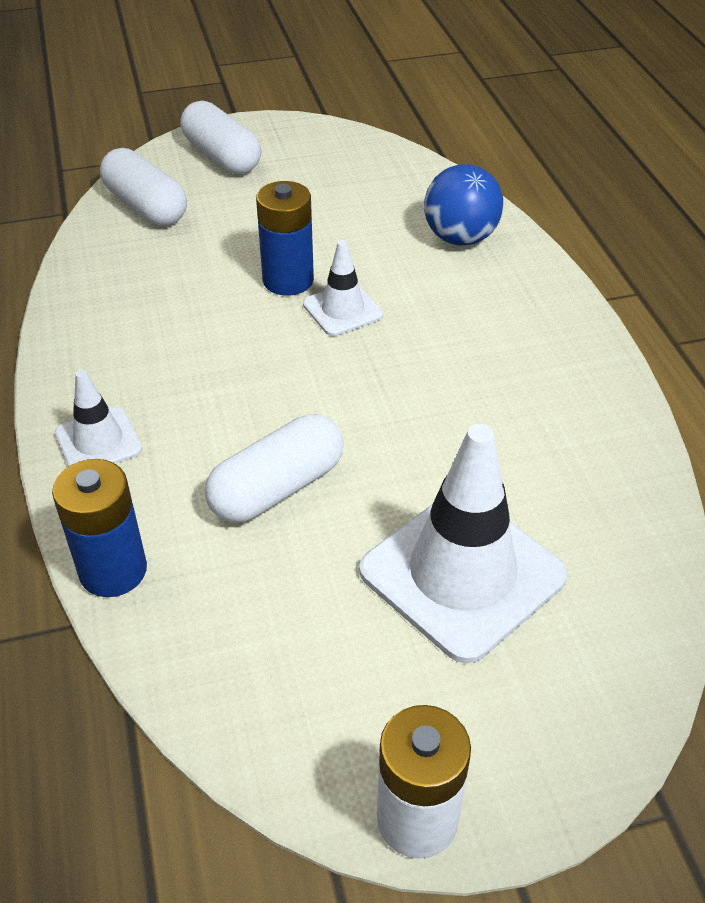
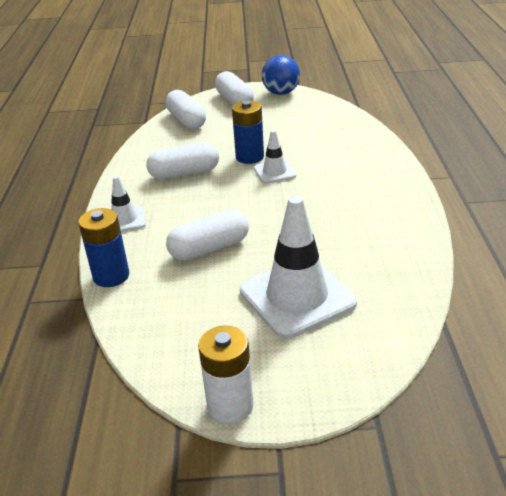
camera: 15 degrees right, 10 degrees down
(179, 326) = (184, 173): none -> white capsule
(460, 238) = (353, 144): blue ball -> blue ball (281, 93)

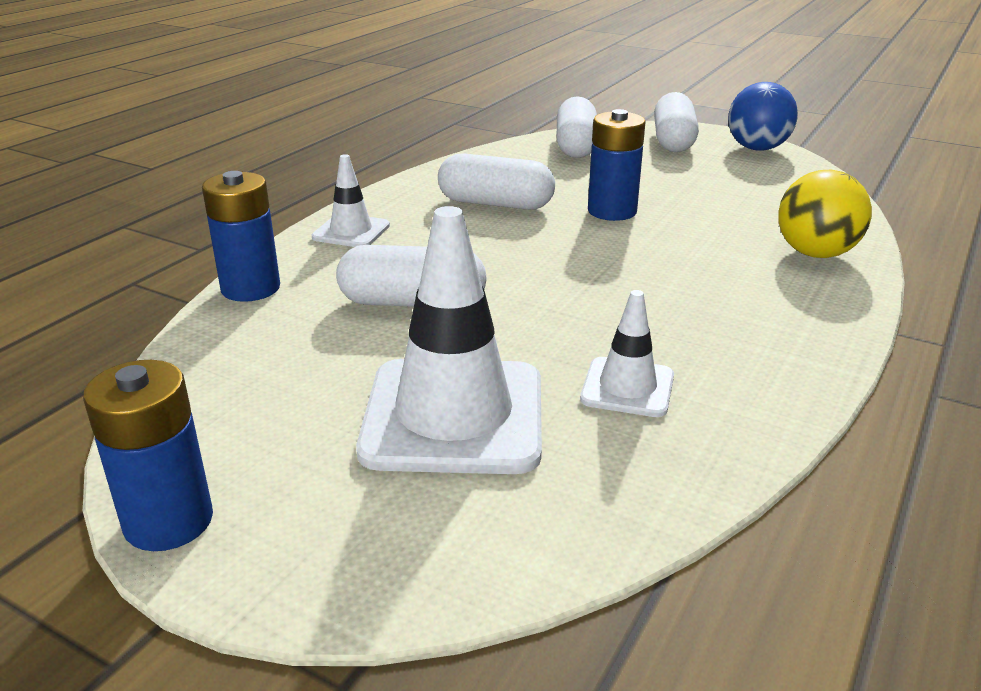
camera: 30 degrees right, 5 degrees down
(230, 406) = (169, 521): white battery -> blue battery
(274, 172) = (626, 240): white traffic cone -> white traffic cone (627, 387)
(364, 148) = (815, 253): none -> yellow ball

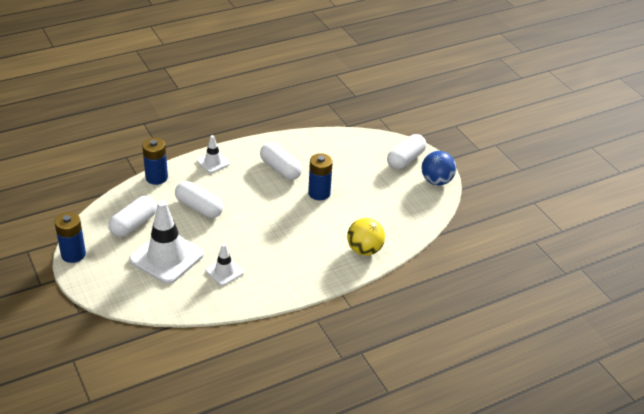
camera: 30 degrees right, 10 degrees up
(576, 146) = (357, 145): white capsule -> white capsule (134, 224)

